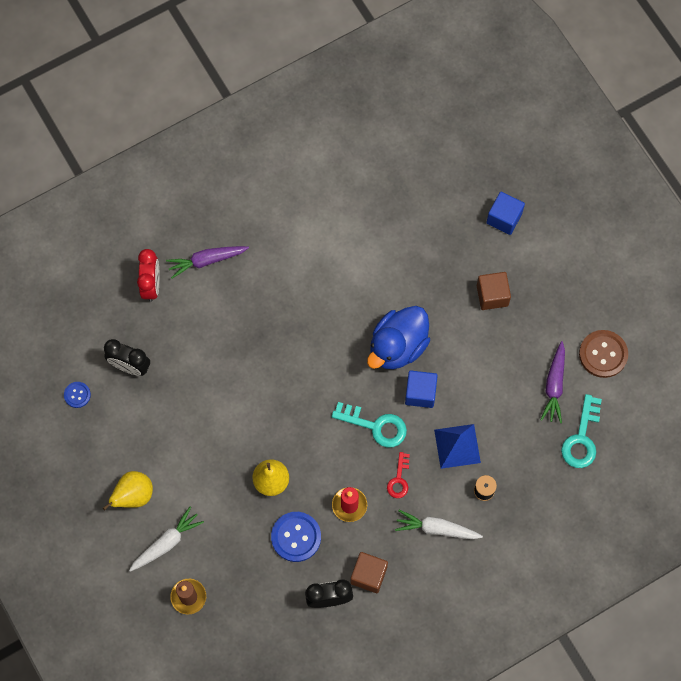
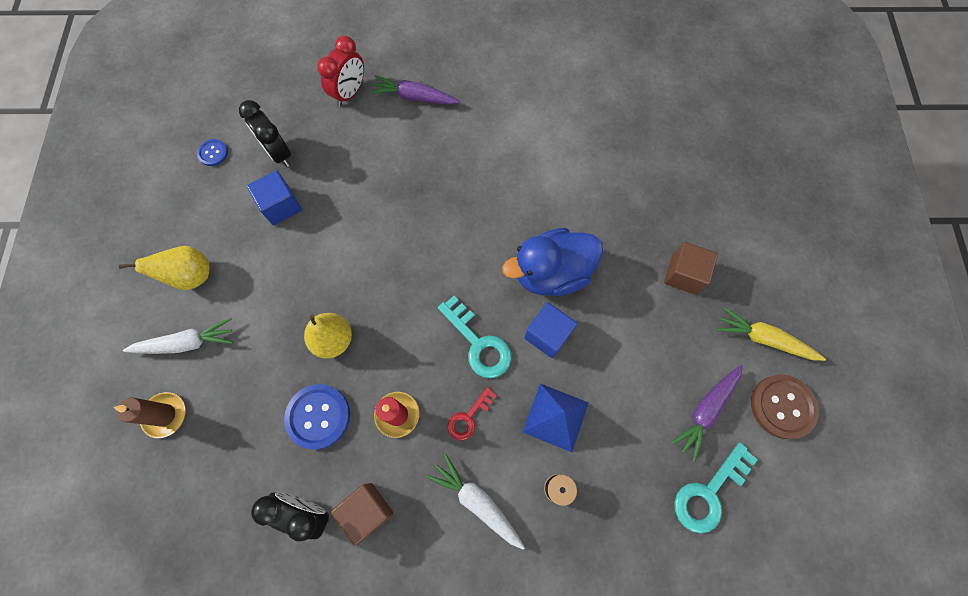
camera: 30 degrees right, 0 degrees up
(504, 218) = (737, 204): blue cube -> blue cube (281, 206)
(570, 313) = (764, 339): none -> yellow carrot

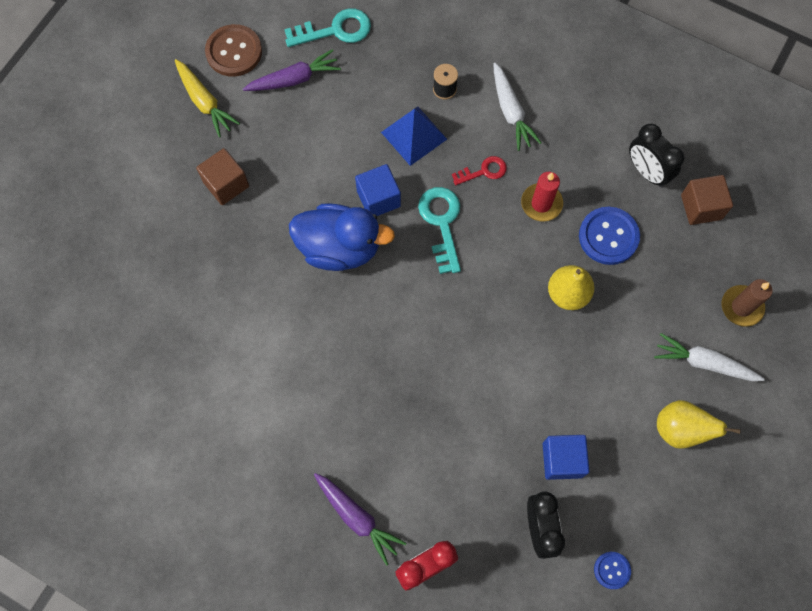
camera: 150 degrees left, 0 degrees up
(367, 511) = (598, 148): brown cube -> brown cube (701, 207)

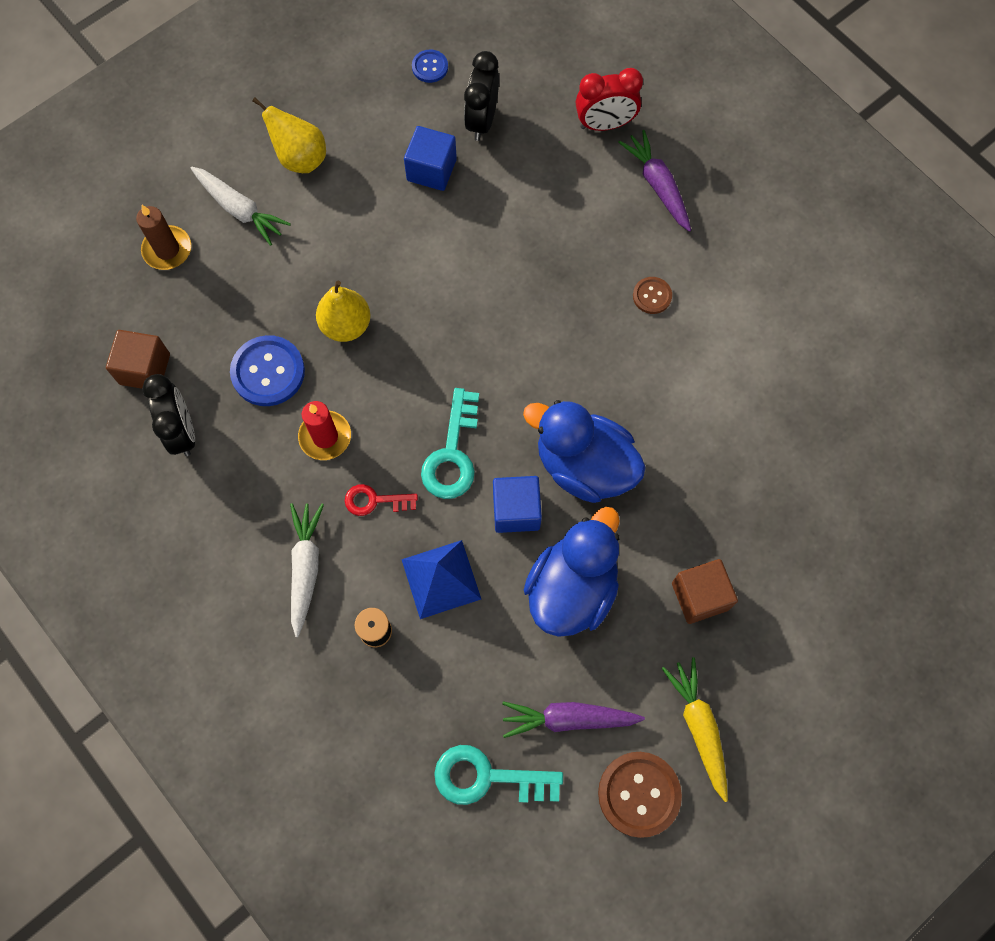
camera: 160 degrees left, 0 degrees up
(319, 159) = (572, 588): none -> blue duck
(330, 407) = (652, 296): none -> brown button

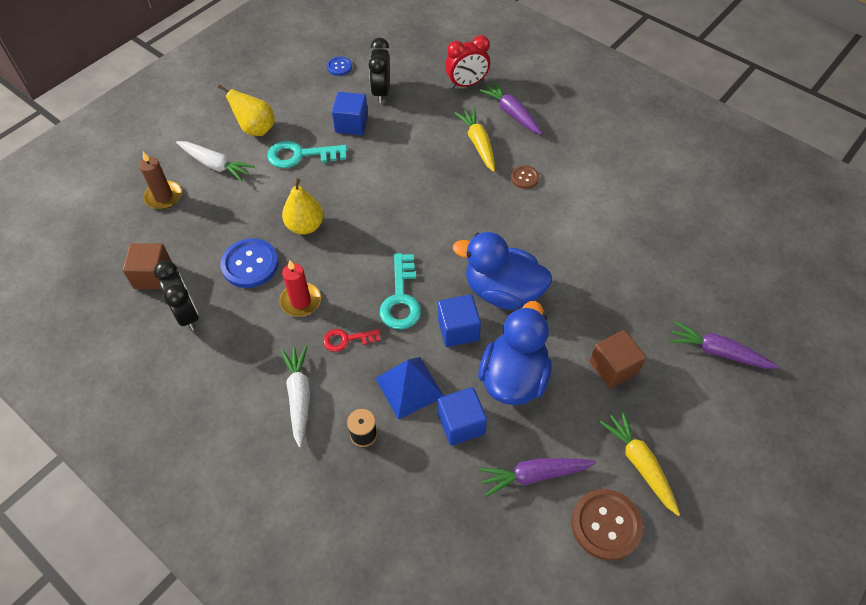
camera: 10 degrees left, 15 degrees down
(487, 777) = (478, 534): turquoise key -> turquoise key (300, 155)
(494, 638) = (461, 424): none -> blue cube
(600, 230) = (478, 144): none -> yellow carrot
(839, 598) = (718, 352): none -> purple carrot

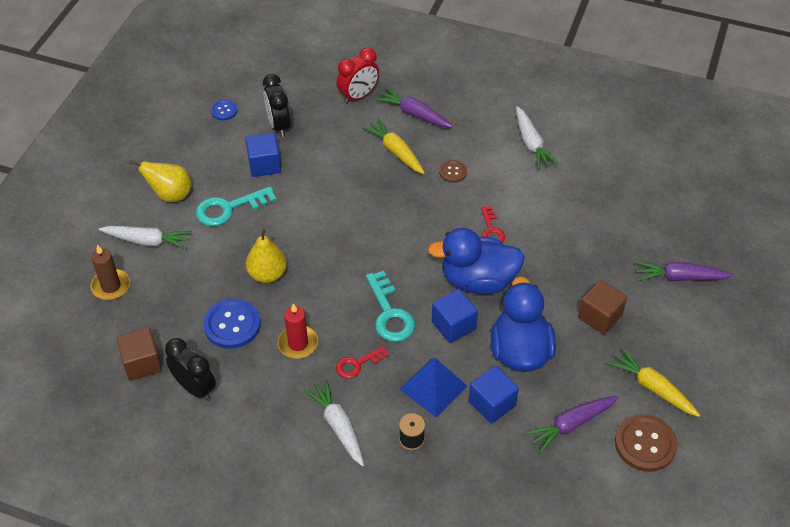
camera: 20 degrees left, 5 degrees down
(538, 245) = (491, 230): none -> red key
(615, 171) = (531, 144): none -> white carrot

